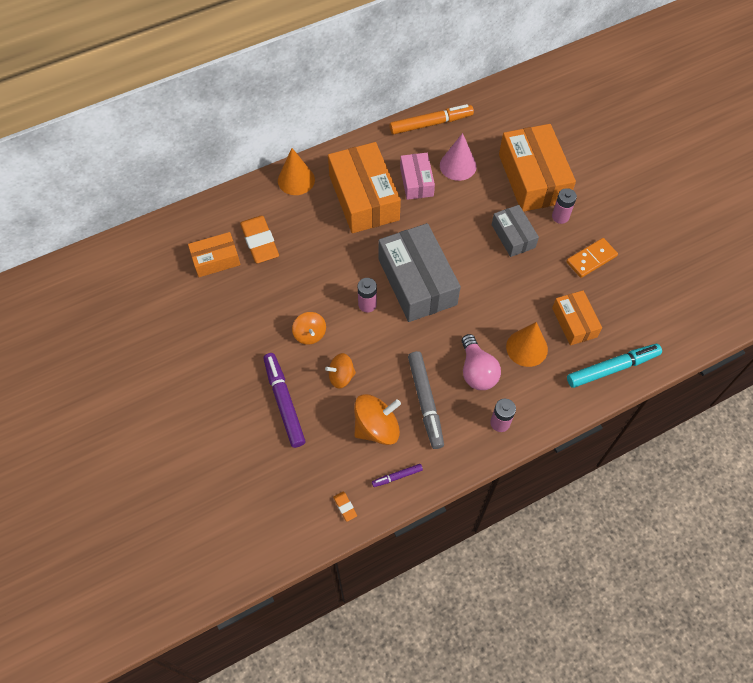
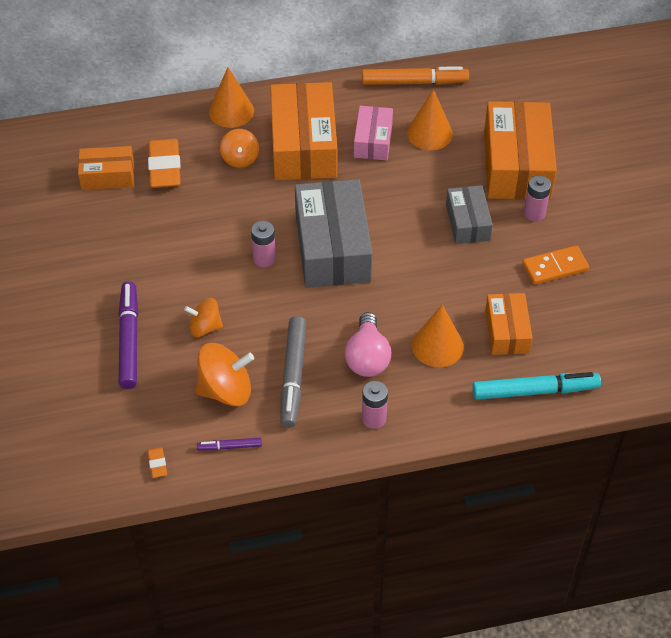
camera: 15 degrees right, 10 degrees down
(310, 334) = (185, 275): orange spinning top -> orange spinning top (240, 159)
(458, 165) = (429, 133): pink cone -> orange cone

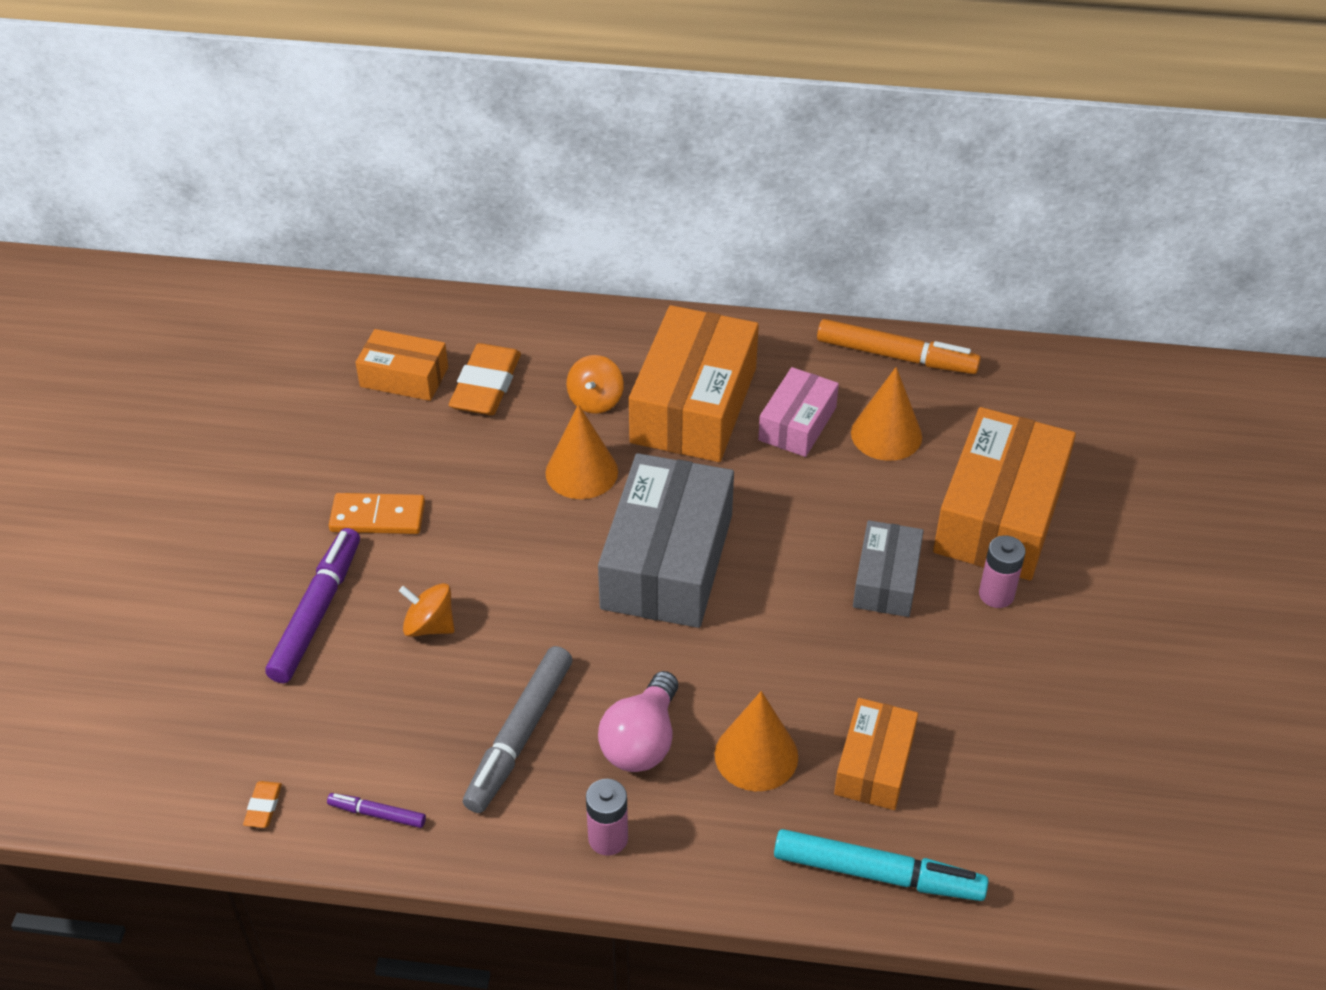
camera: 20 degrees right, 5 degrees down
(225, 390) = (413, 727): orange spinning top -> none
(231, 111) = (615, 332): orange cone -> orange cone (581, 472)
(264, 259) = (561, 550): pink battery -> none
(555, 267) = (993, 686): orange domino -> orange domino (378, 517)

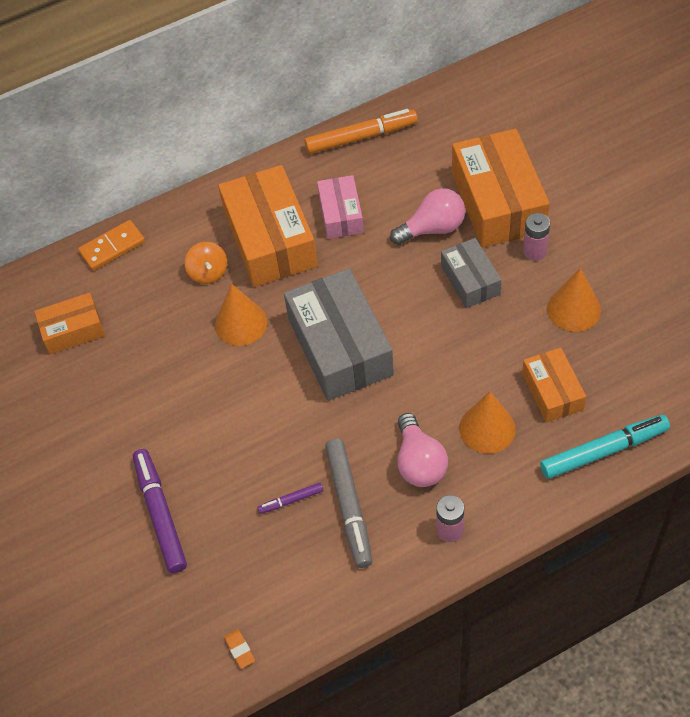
camera: 30 degrees left, 10 degrees up
(377, 814) = (310, 607): purple marker -> purple marker (291, 500)
(378, 517) = (141, 431): orange domino -> orange domino (112, 247)
(429, 626) = (237, 477): orange spinning top -> none
(486, 386) = (131, 304): orange eraser -> none
(886, 434) = (396, 190): orange cone -> orange cone (573, 309)
(892, 498) = (433, 228): none -> pink light bulb

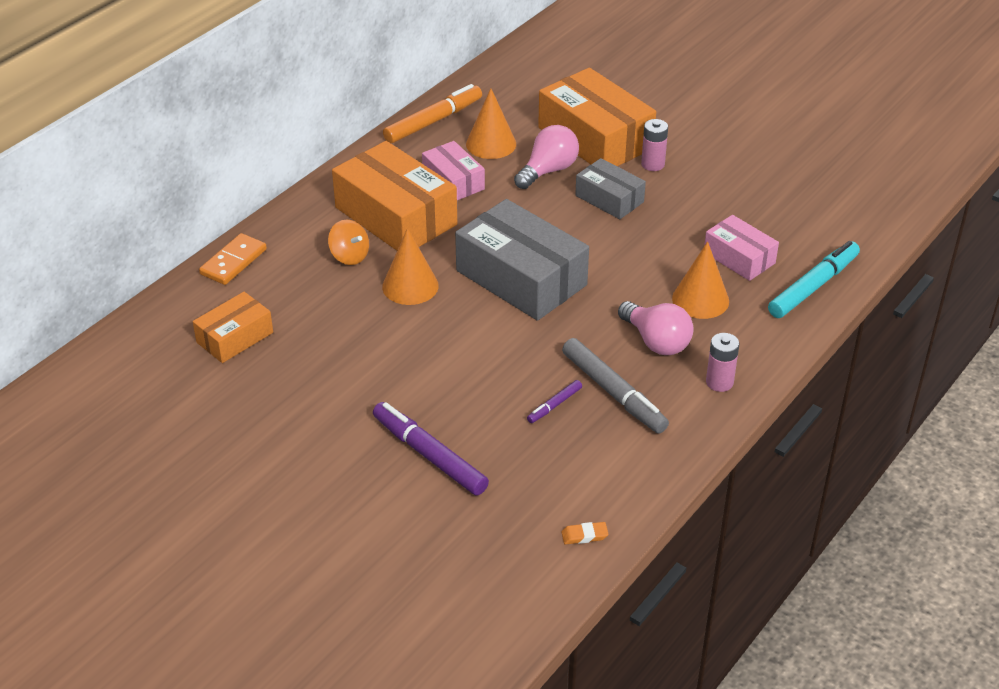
camera: 30 degrees left, 15 degrees down
(239, 650) = (584, 535): orange eraser -> orange eraser turned 45 degrees counterclockwise
(552, 391) = (739, 258): orange box -> pink box
(573, 309) = (716, 196): orange cone -> orange cone (491, 144)

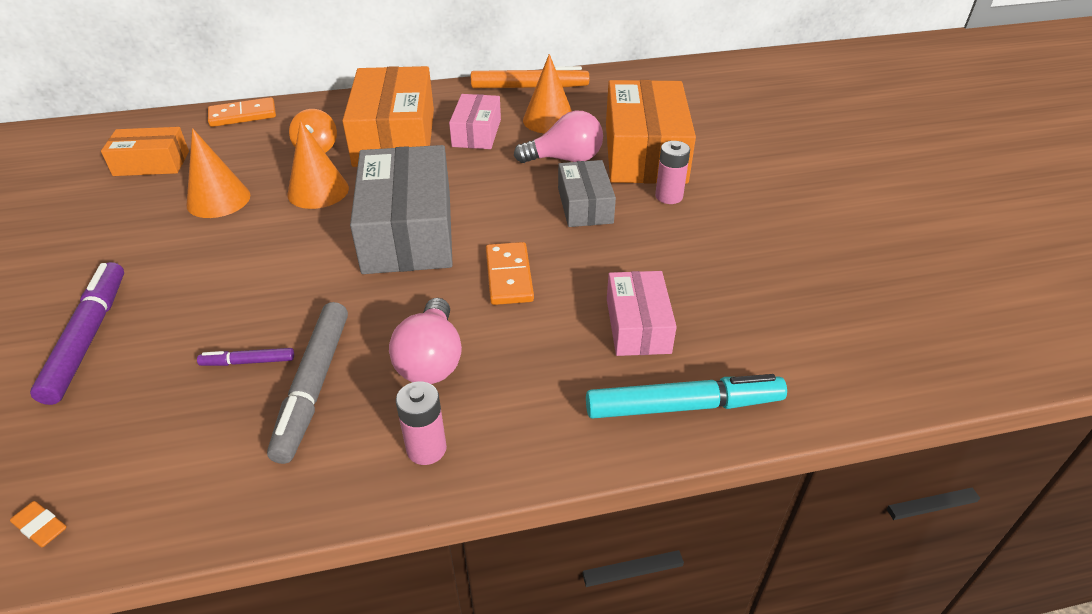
camera: 40 degrees right, 0 degrees up
(629, 270) = (509, 276): none -> orange domino
(700, 299) = (537, 344): orange cone -> orange cone (218, 200)

